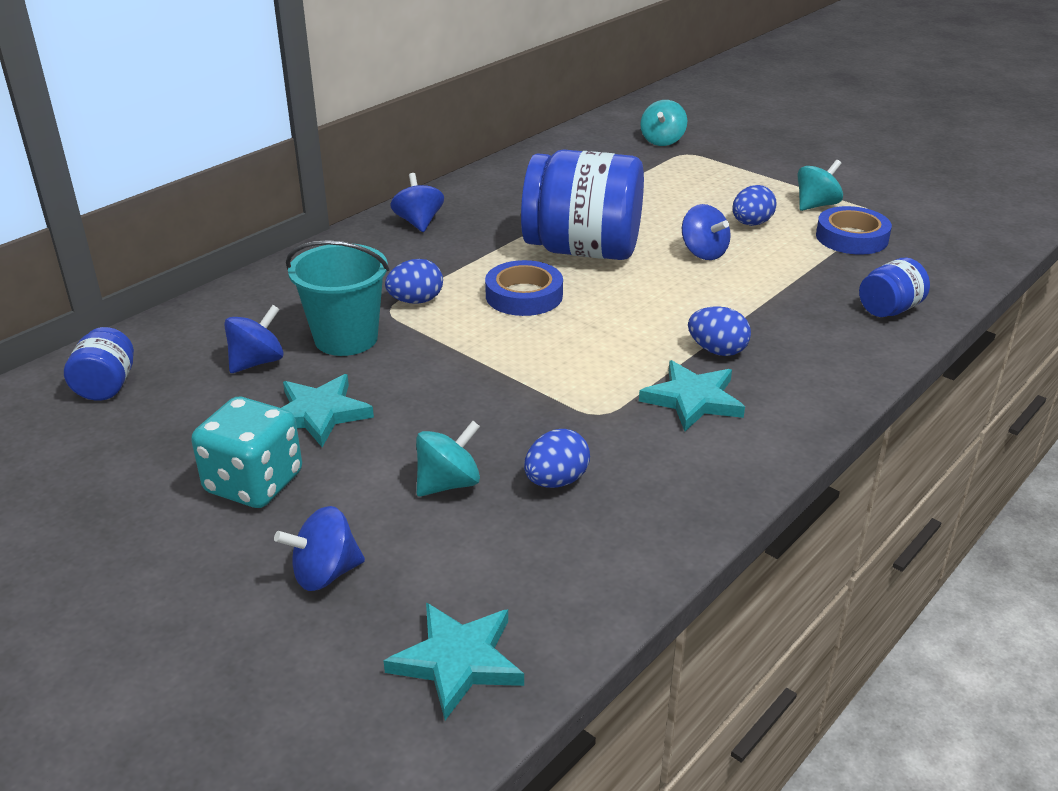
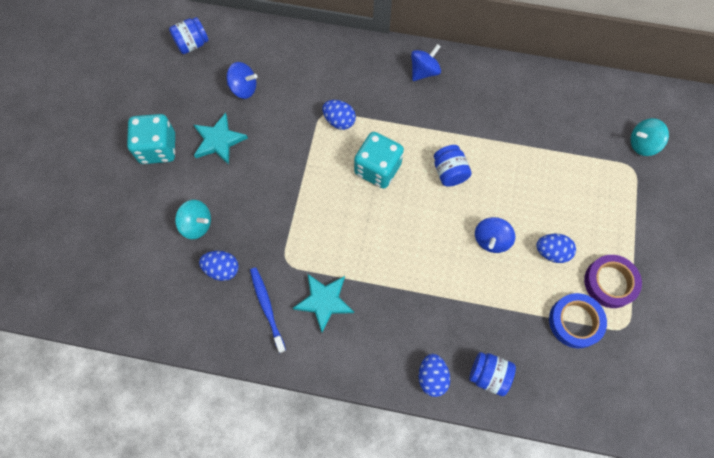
camera: 60 degrees right, 35 degrees up
(325, 573) = (117, 212): blue spinning top -> none
(346, 338) = (285, 112): turquoise bucket -> none
(458, 661) = (92, 290): turquoise star -> none
(524, 295) = (377, 169): blue tape -> turquoise dice
(583, 250) = (449, 172): blue jar -> blue jar, size x0.45
(661, 455) = (267, 307): none -> blue toothbrush
(717, 350) = (380, 294): blue egg -> blue egg (432, 377)
(816, 205) = (610, 282): turquoise spinning top -> purple tape

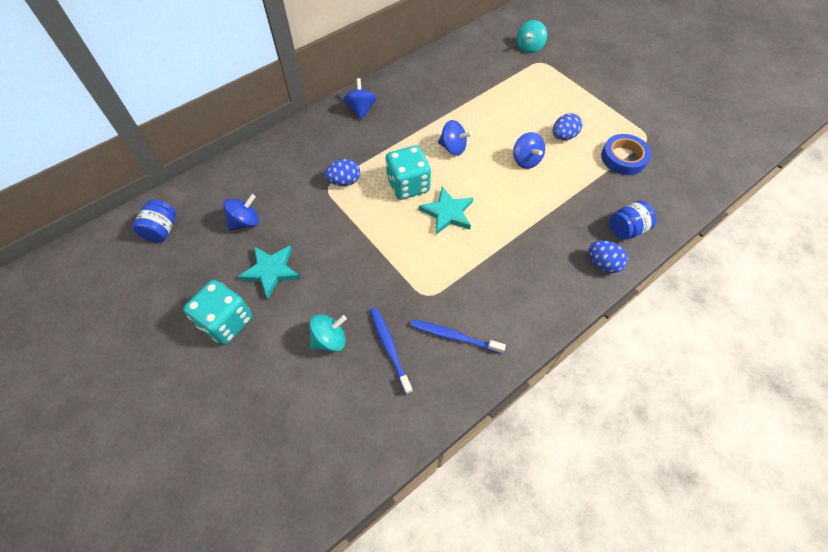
camera: 50 degrees left, 10 degrees down
(222, 269) = (389, 347): blue egg -> blue toothbrush
(324, 301) = (484, 292): turquoise star -> turquoise star (447, 213)
(449, 172) = (453, 148): blue jar -> blue spinning top
(610, 282) = (610, 123): purple tape -> none

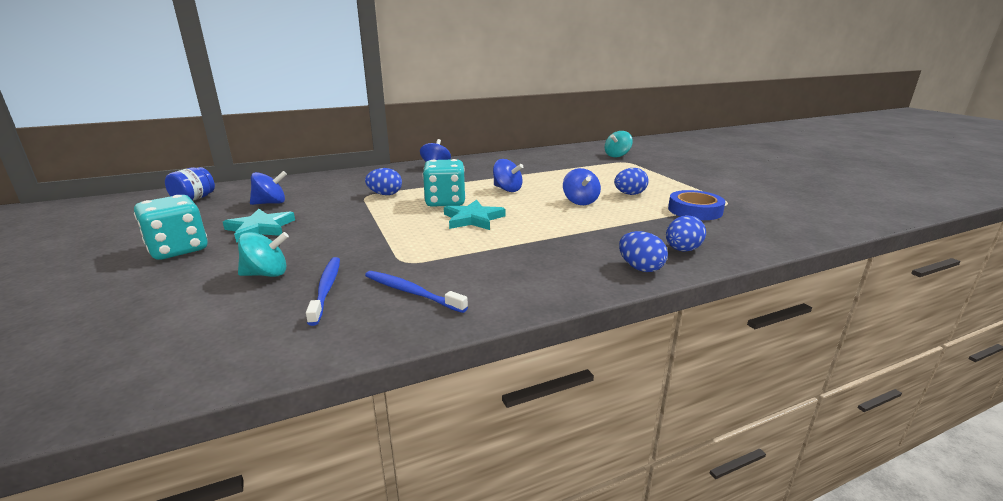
camera: 15 degrees right, 35 degrees down
(626, 229) = (682, 250): blue jar -> blue egg

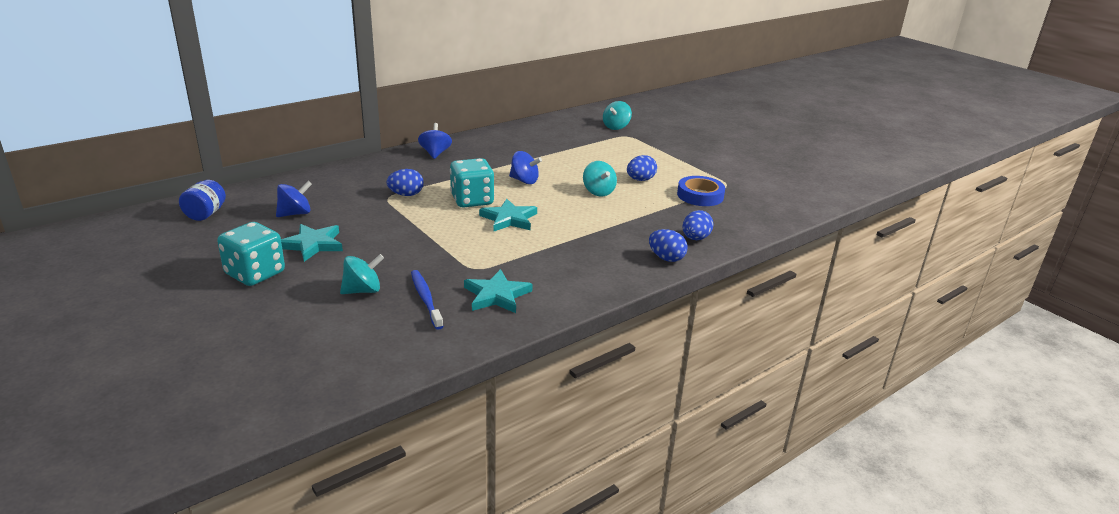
camera: 15 degrees left, 5 degrees up
(411, 292) = (497, 295): blue toothbrush -> turquoise star
(580, 201) = (598, 192): blue spinning top -> turquoise spinning top

